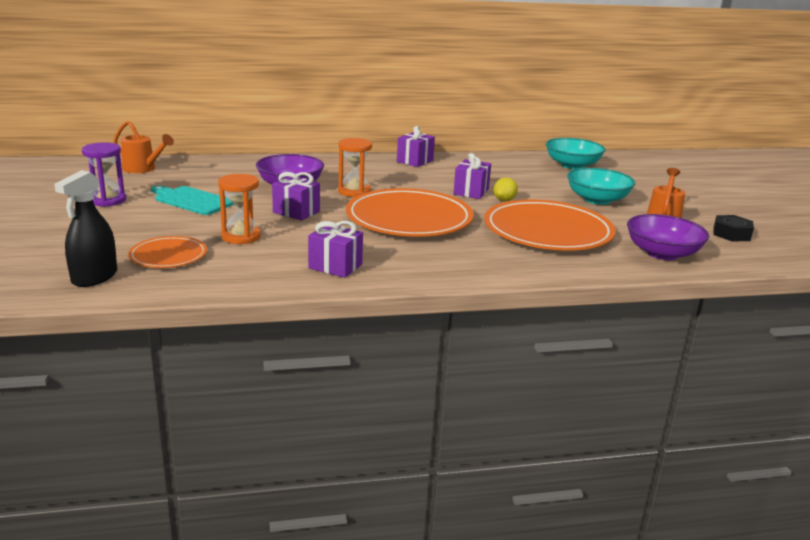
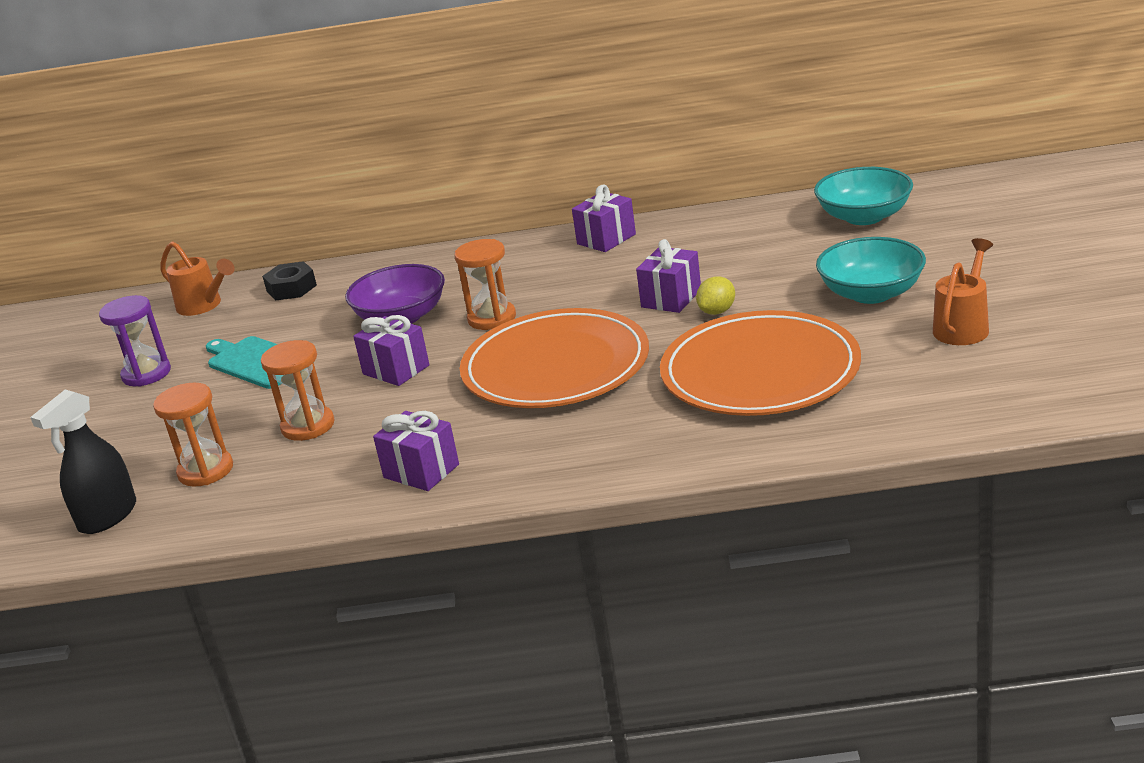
camera: 15 degrees right, 5 degrees up
(168, 256) = (205, 470): orange plate -> orange hourglass
(662, 253) = (925, 402): purple bowl -> none
(731, 234) = (1066, 348): black nut -> black nut (291, 288)

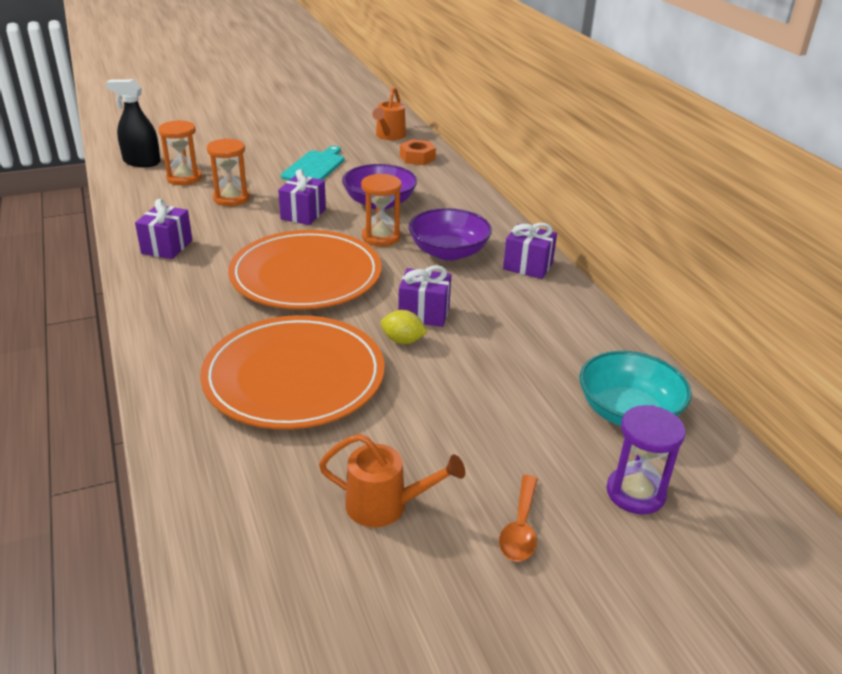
camera: 65 degrees right, 5 degrees up
(146, 374) = (301, 138): purple hourglass -> purple hourglass (635, 493)
(291, 288) = (417, 158): black nut -> orange nut
(551, 279) = (448, 252): none -> purple bowl
(871, 293) = (451, 432): turquoise bowl -> none
(997, 271) = (520, 528): none -> orange spoon

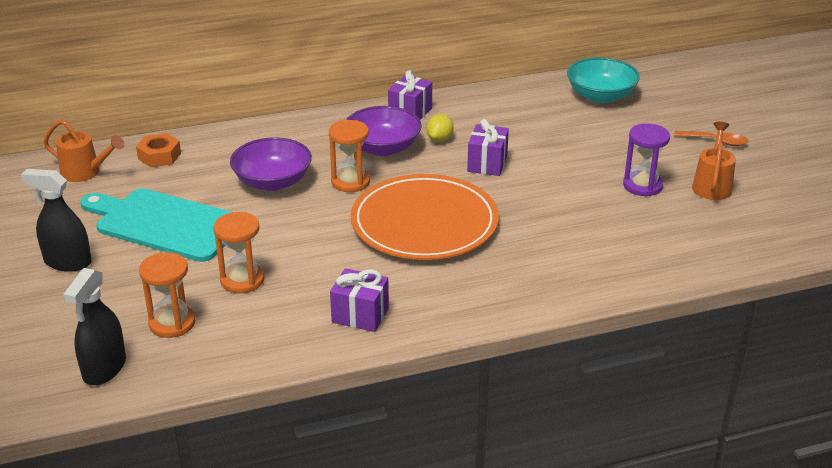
camera: 85 degrees left, 0 degrees up
(269, 141) = (67, 262): none -> black spray bottle
(294, 377) = (584, 224): orange plate -> none
(303, 214) = (292, 228): purple gift -> none
(315, 167) = (165, 224): turquoise cutting board -> turquoise cutting board, size x1.56
(402, 340) = (528, 174): yellow lemon -> yellow lemon (439, 139)
(635, 493) = (676, 103): purple hourglass -> purple hourglass (642, 185)

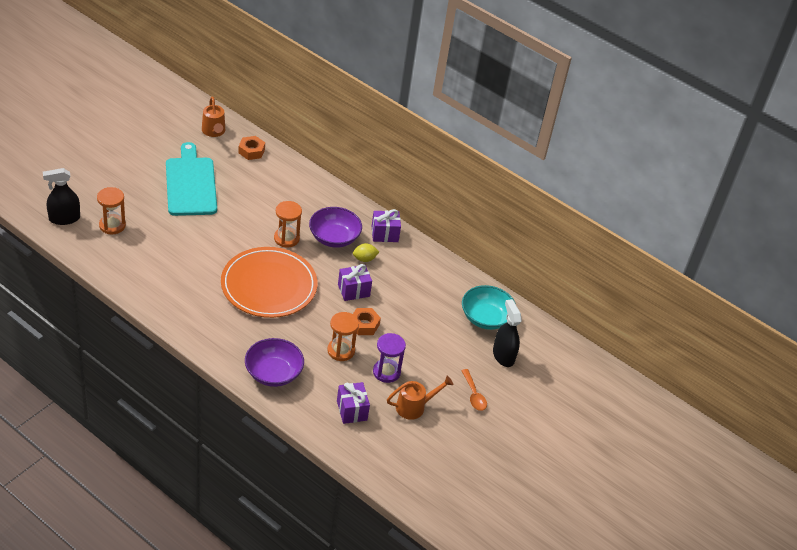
camera: 50 degrees right, 10 degrees up
(67, 262) = (134, 165): black spray bottle -> black spray bottle (503, 356)
(242, 280) = (164, 235): orange hourglass -> orange hourglass (341, 350)
(272, 182) = (261, 207): purple bowl -> purple bowl (273, 373)
(360, 315) = (166, 292): purple gift -> purple gift (352, 410)
(552, 175) = (364, 325): none -> orange nut

